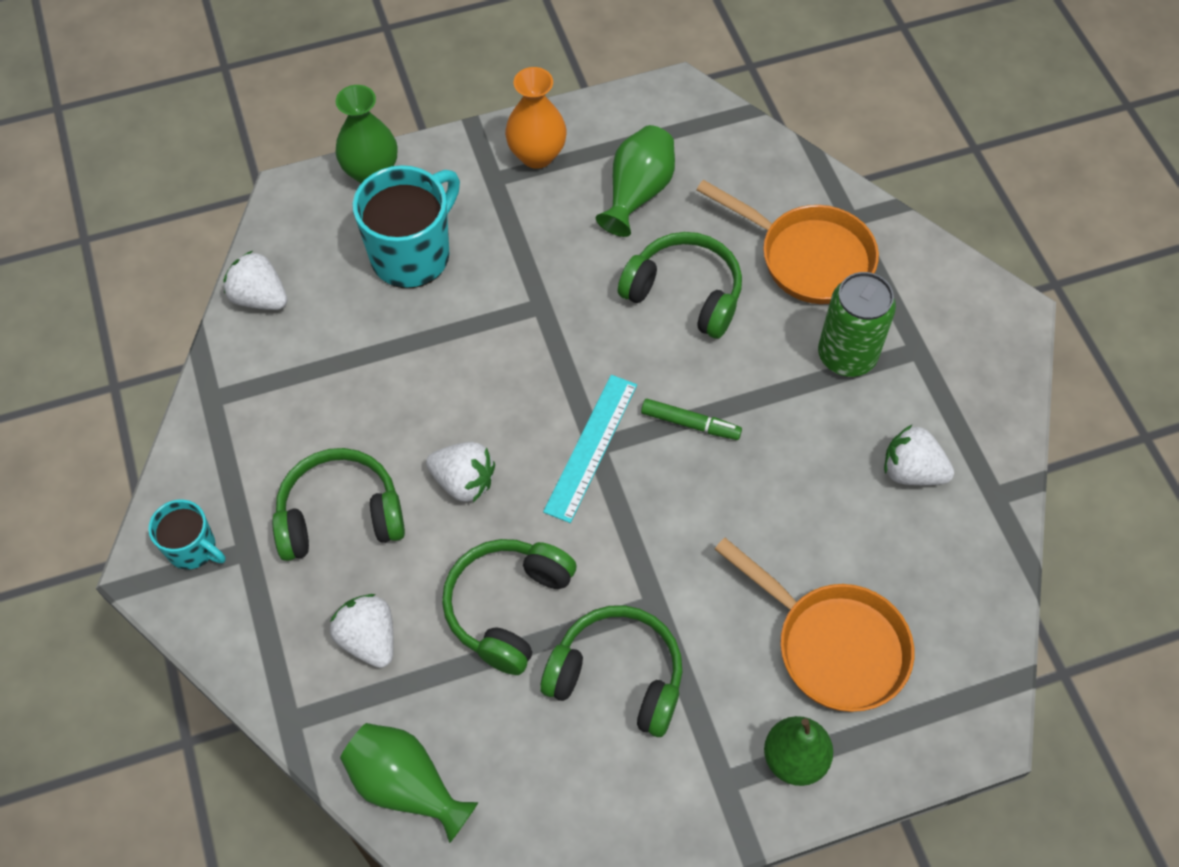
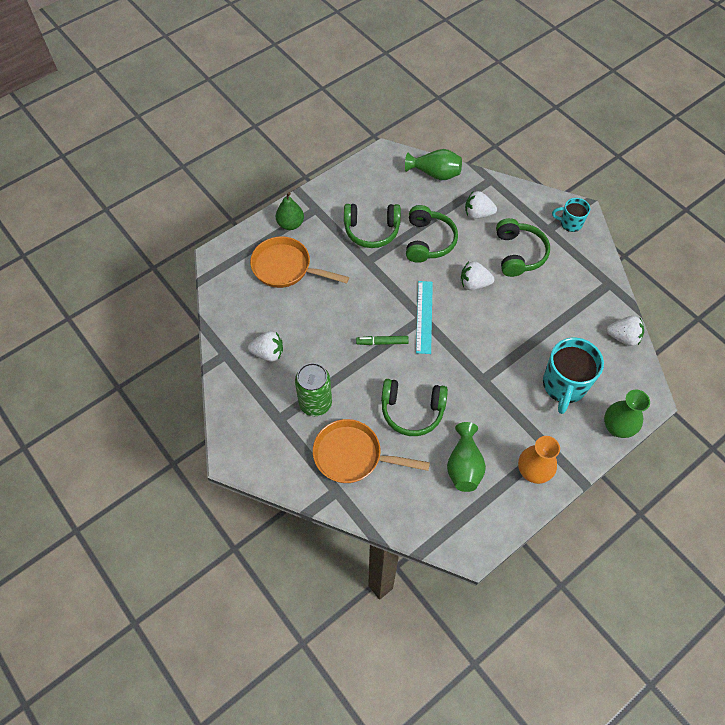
camera: 160 degrees right, 0 degrees up
(340, 515) = (518, 254): green headphones -> green headphones turned 60 degrees counterclockwise
(369, 639) = (478, 214): white strawberry -> white strawberry turned 150 degrees clockwise

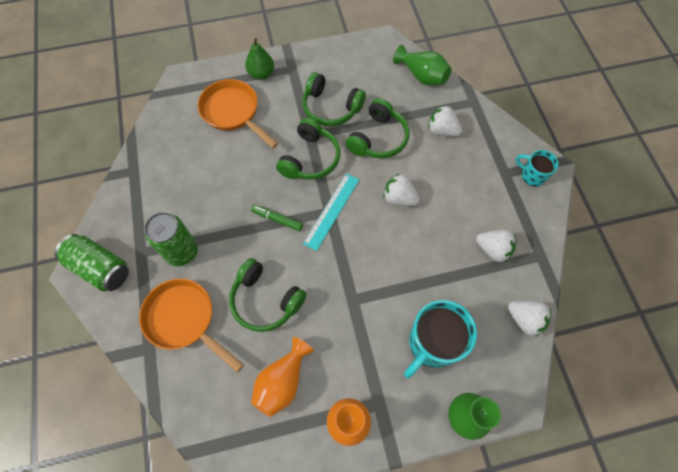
camera: 25 degrees right, 5 degrees up
(251, 447) = (100, 268): none -> green can
(268, 353) = (170, 185): white strawberry -> white strawberry (493, 249)
(464, 466) = (282, 381): green vase -> orange vase
(518, 254) = (461, 186): green headphones -> green headphones (310, 158)

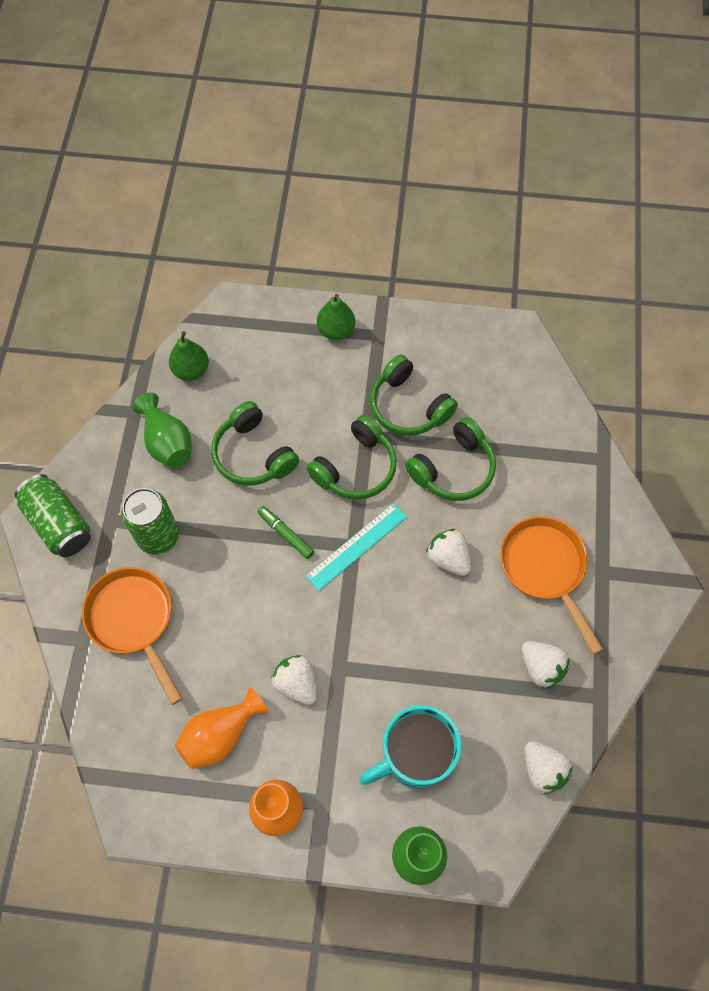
camera: 20 degrees right, 0 degrees up
(166, 130) = (191, 370): none -> green pear
(233, 113) = (281, 373): orange pan -> orange pan (545, 569)
(265, 300) = (235, 631): green headphones -> green headphones (253, 454)
(422, 76) = (547, 400): green vase -> green vase (167, 442)
(442, 130) = (542, 485): white strawberry -> white strawberry (296, 683)
(532, 176) = (637, 587): turquoise mug -> none

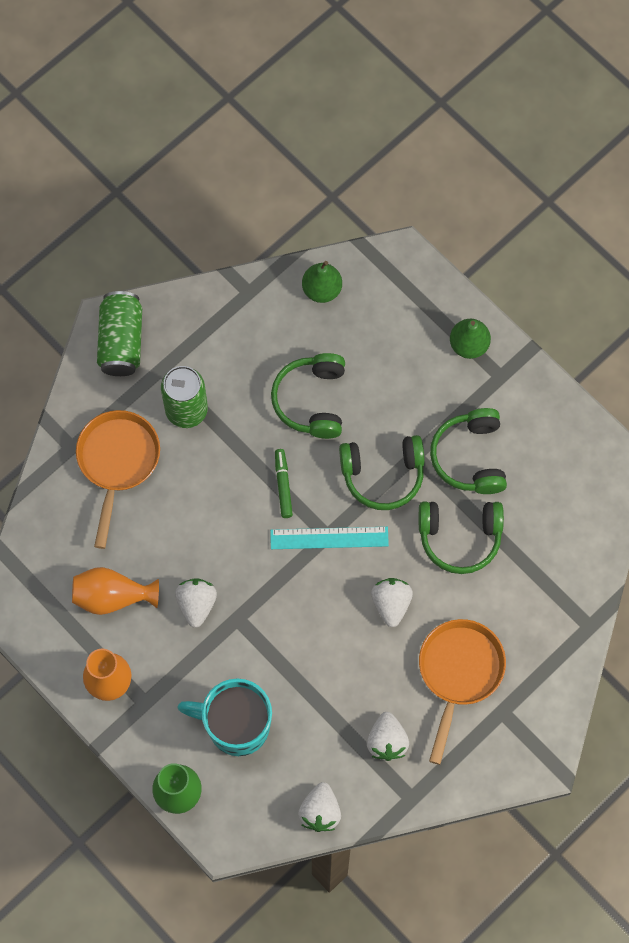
camera: 40 degrees right, 5 degrees up
(167, 442) = (254, 338): green vase -> none

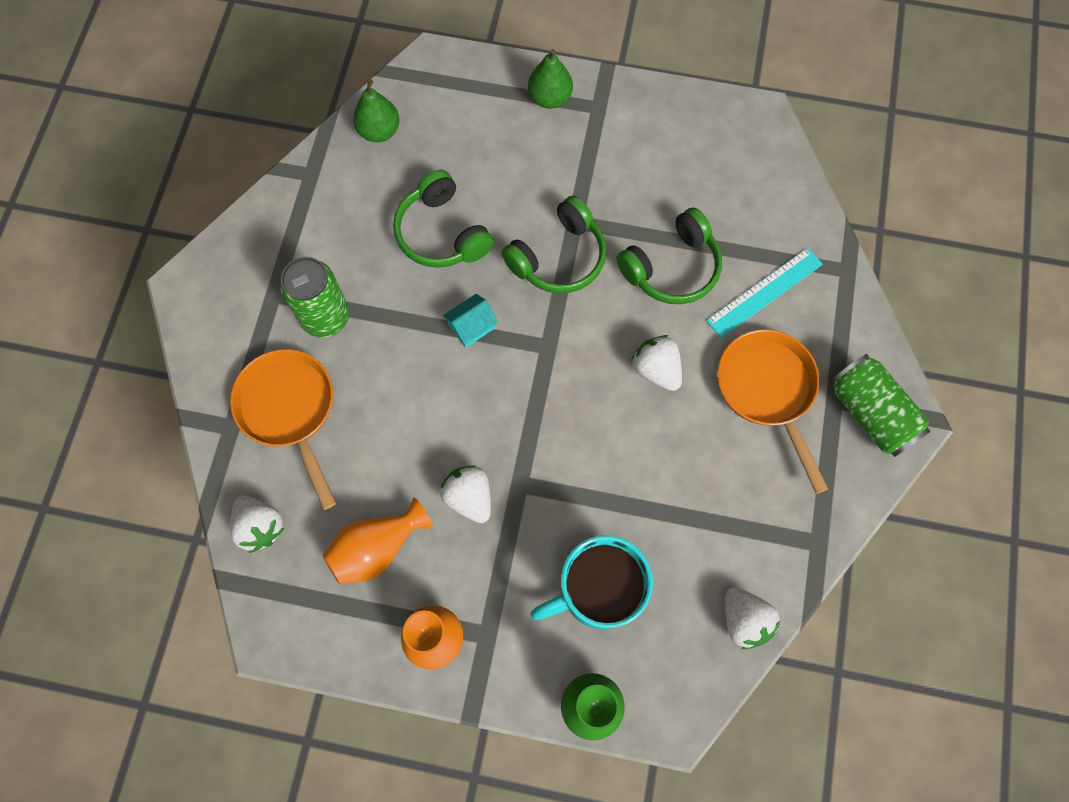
camera: 35 degrees left, 0 degrees up
(121, 341) = (214, 294): green can -> green can (870, 413)
(283, 485) = (471, 327): green marker -> turquoise house
(329, 537) = (551, 347): turquoise ruler -> turquoise ruler (764, 292)
(387, 741) = (753, 503): white strawberry -> white strawberry (260, 526)
(470, 457) = (626, 192): green headphones -> none

